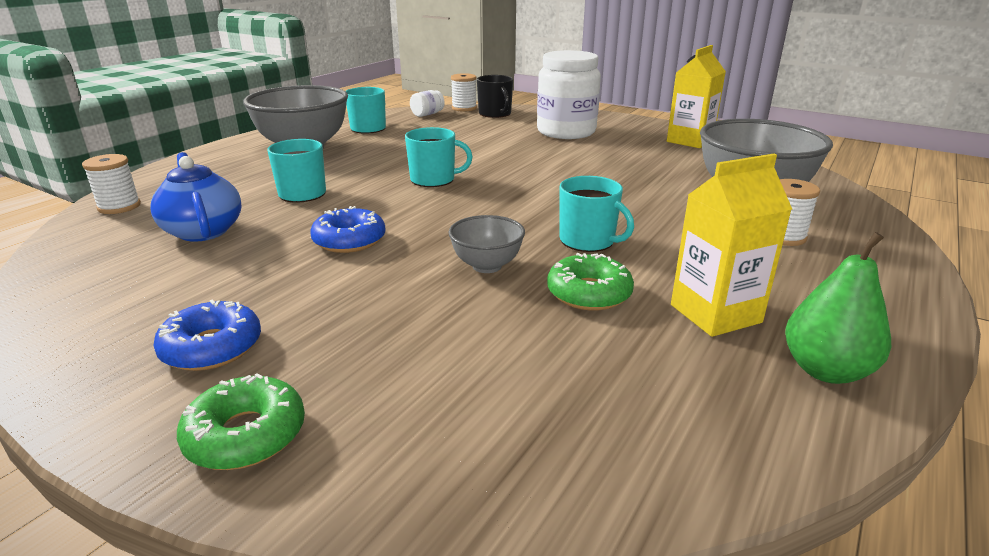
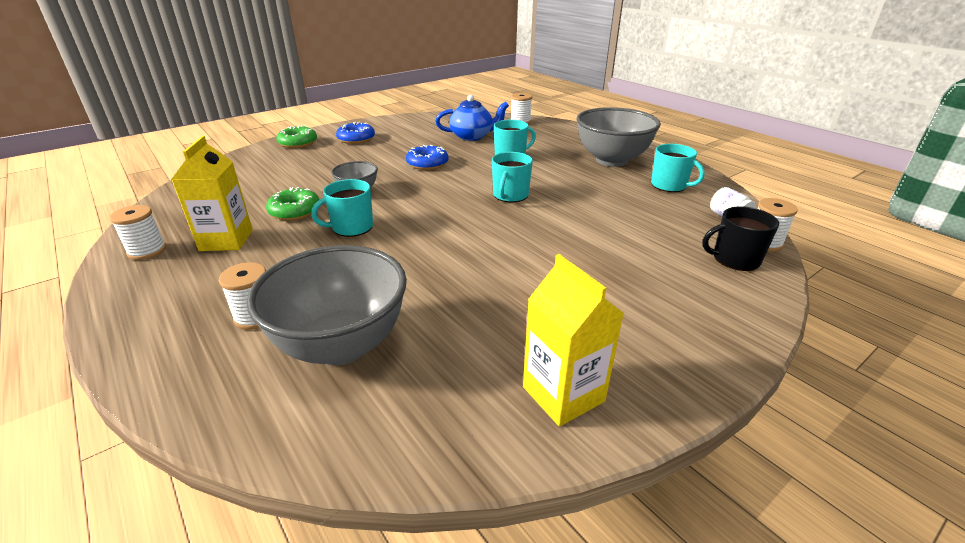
camera: 110 degrees right, 5 degrees up
(566, 132) = (637, 291): white jar -> none
(825, 370) = (147, 251): green pear -> white spool

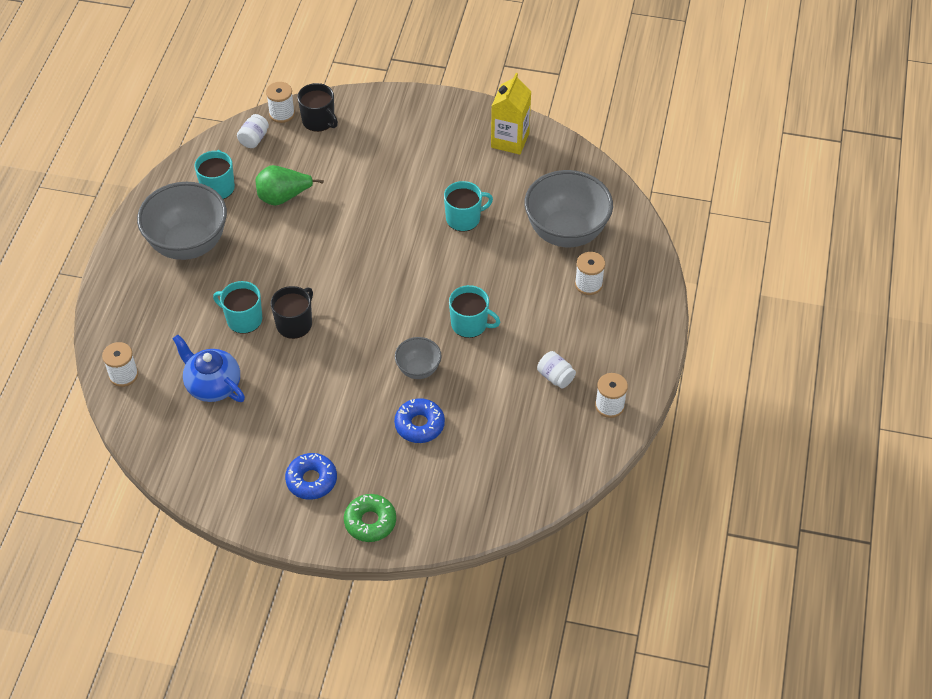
camera: 130 degrees left, 20 degrees up
(226, 240) = (555, 377): yellow carton -> white jar
(295, 211) = (485, 378): green donut -> none
(427, 164) = (319, 367): blue donut -> blue donut (419, 425)
(478, 168) = (295, 323): none -> black mug
(510, 195) = (330, 270): turquoise mug -> turquoise mug (464, 218)
(625, 205) = (283, 197): none -> green pear

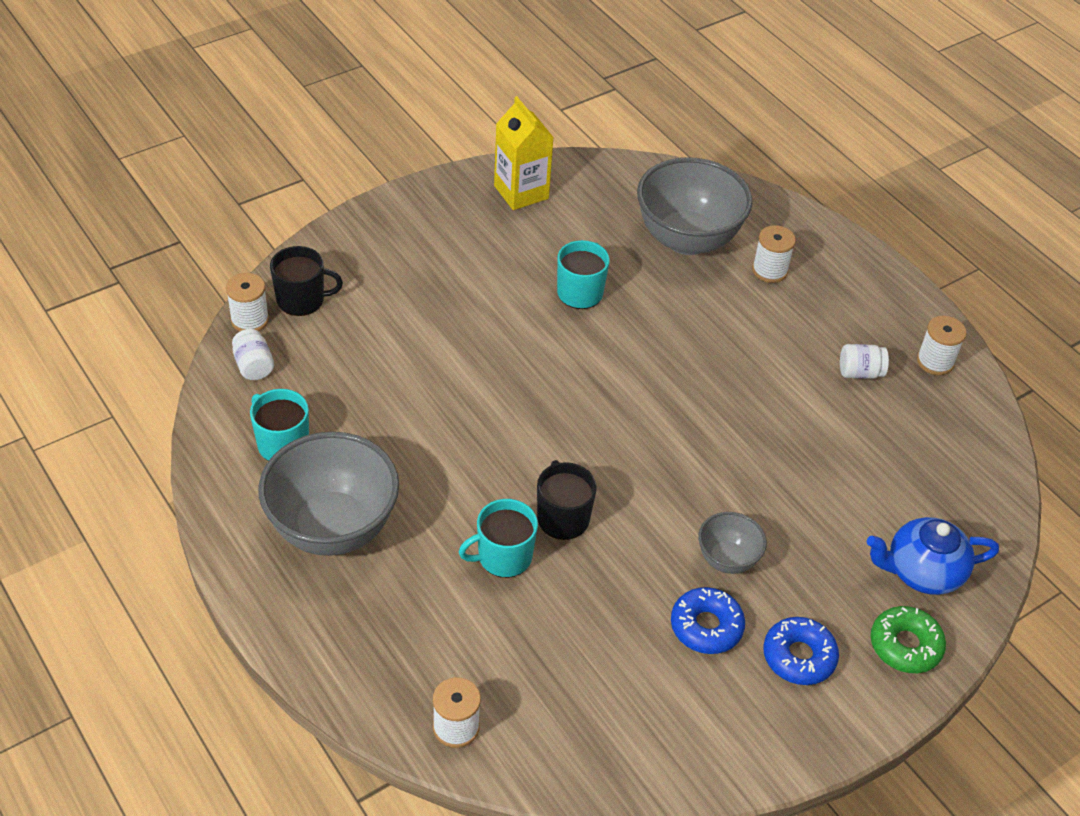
camera: 50 degrees left, 5 degrees down
(213, 385) = (568, 651): blue teapot -> blue teapot (922, 572)
(283, 197) = (371, 401): green pear -> none
(418, 369) = (740, 463): grey bowl -> grey bowl (727, 559)
(419, 425) = (814, 514): blue donut -> blue donut (706, 626)
(470, 324) = (724, 384): turquoise mug -> none

